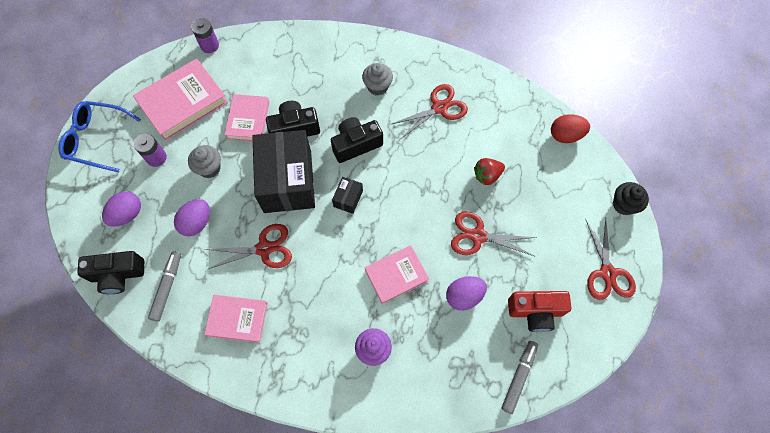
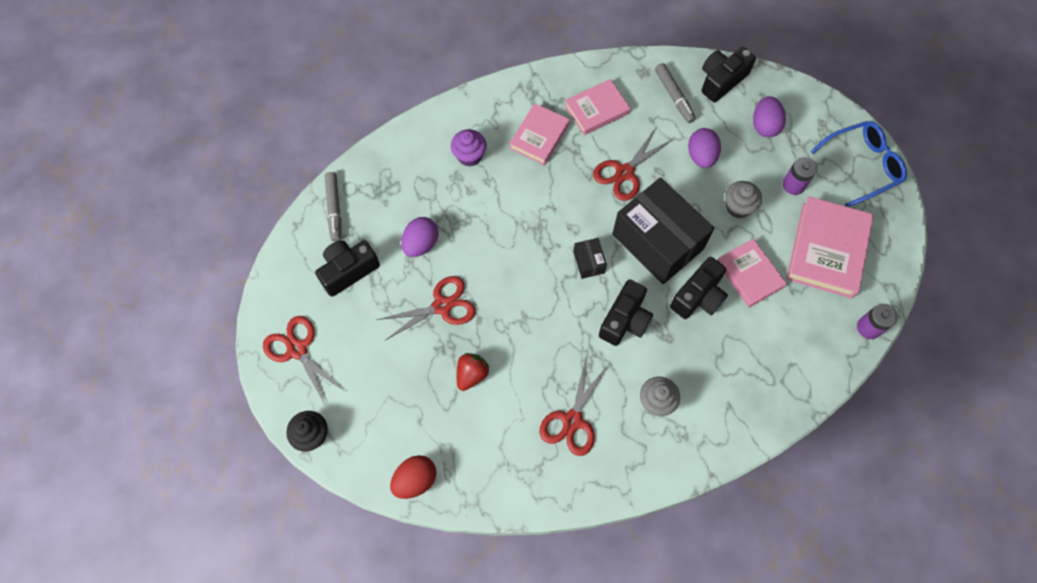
camera: 145 degrees right, 0 degrees up
(396, 275) = (493, 223): pink book -> pink book (539, 136)
(535, 312) = (348, 271): red camera -> black camera

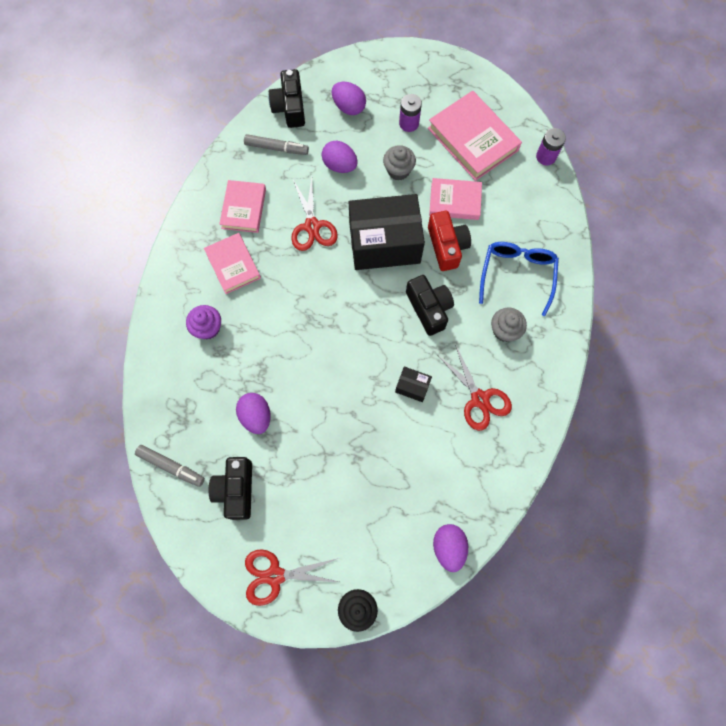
camera: 55 degrees left, 5 degrees up
(415, 480) = (448, 547): red egg -> purple egg
(442, 306) = (321, 434): red scissors -> none
(471, 374) = (393, 449): red strawberry -> none
(589, 262) = (365, 302): black box -> black box (412, 386)
(698, 296) = (447, 246): black camera -> red camera
(862, 165) = (427, 70): blue glasses -> blue glasses (517, 274)

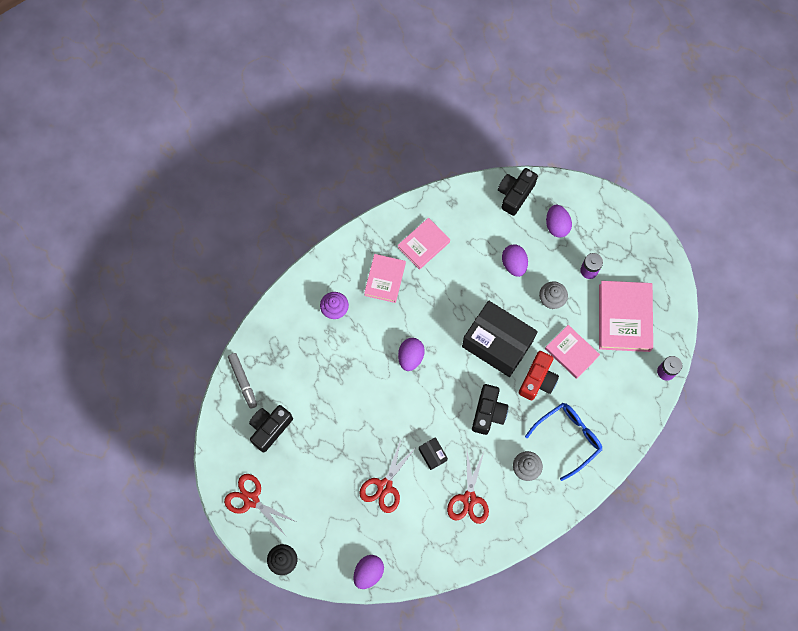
camera: 40 degrees right, 0 degrees up
(256, 416) = (319, 392): purple egg -> purple egg (410, 357)
(276, 148) = (481, 217): grey marker -> none
(312, 226) = (458, 293): red scissors -> red scissors (385, 486)

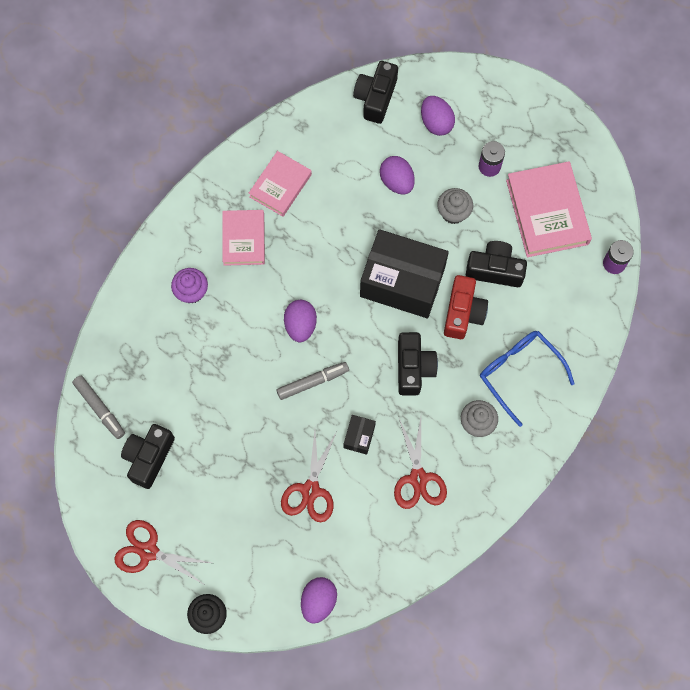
camera: 15 degrees left, 0 degrees up
(408, 403) = (312, 382): none -> grey marker
(432, 455) = (359, 436): black box -> black box turned 60 degrees clockwise
(568, 438) = (519, 372): blue glasses -> blue glasses turned 75 degrees counterclockwise
(571, 352) = (495, 270): pink book -> black camera

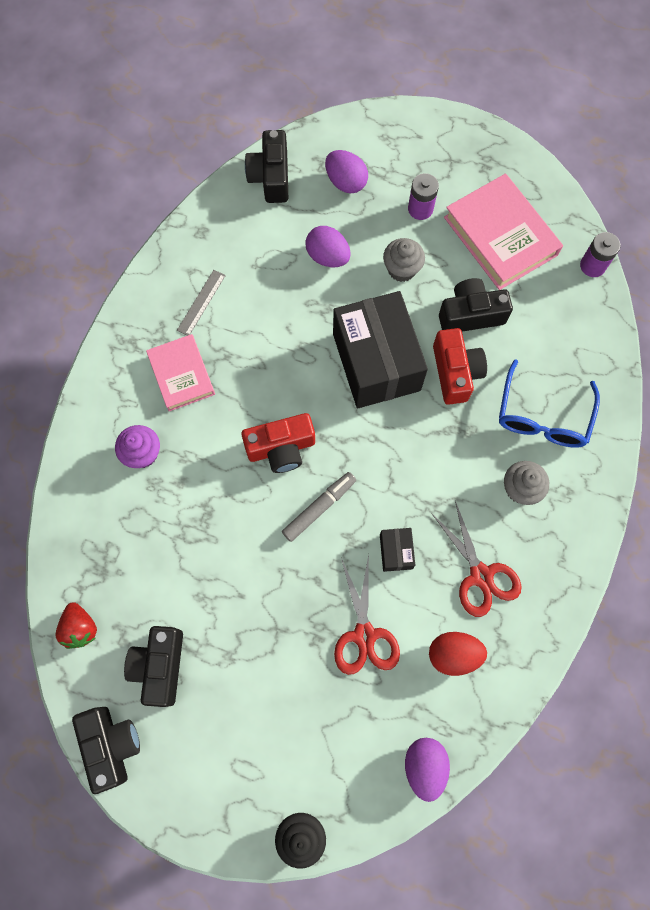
camera: 20 degrees left, 0 degrees up
(99, 408) = (80, 628): grey marker -> red strawberry
(148, 551) = (200, 782): red scissors -> none
(280, 185) = (201, 303): pink book -> grey ruler
(300, 325) = (281, 448): purple egg -> red camera
(373, 529) = (453, 654): none -> red egg
(402, 282) = (376, 362): black box -> black box turned 75 degrees clockwise
(413, 368) = (425, 452): black camera -> black camera (111, 745)
(519, 372) = (542, 416): blue glasses -> blue glasses turned 105 degrees counterclockwise

